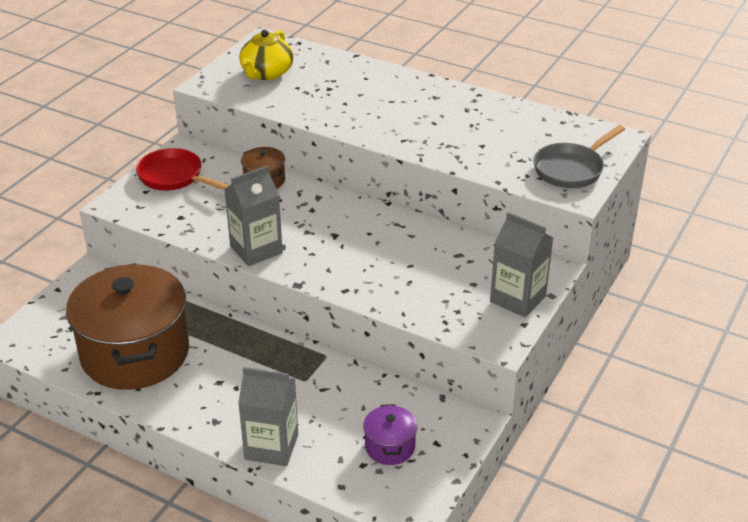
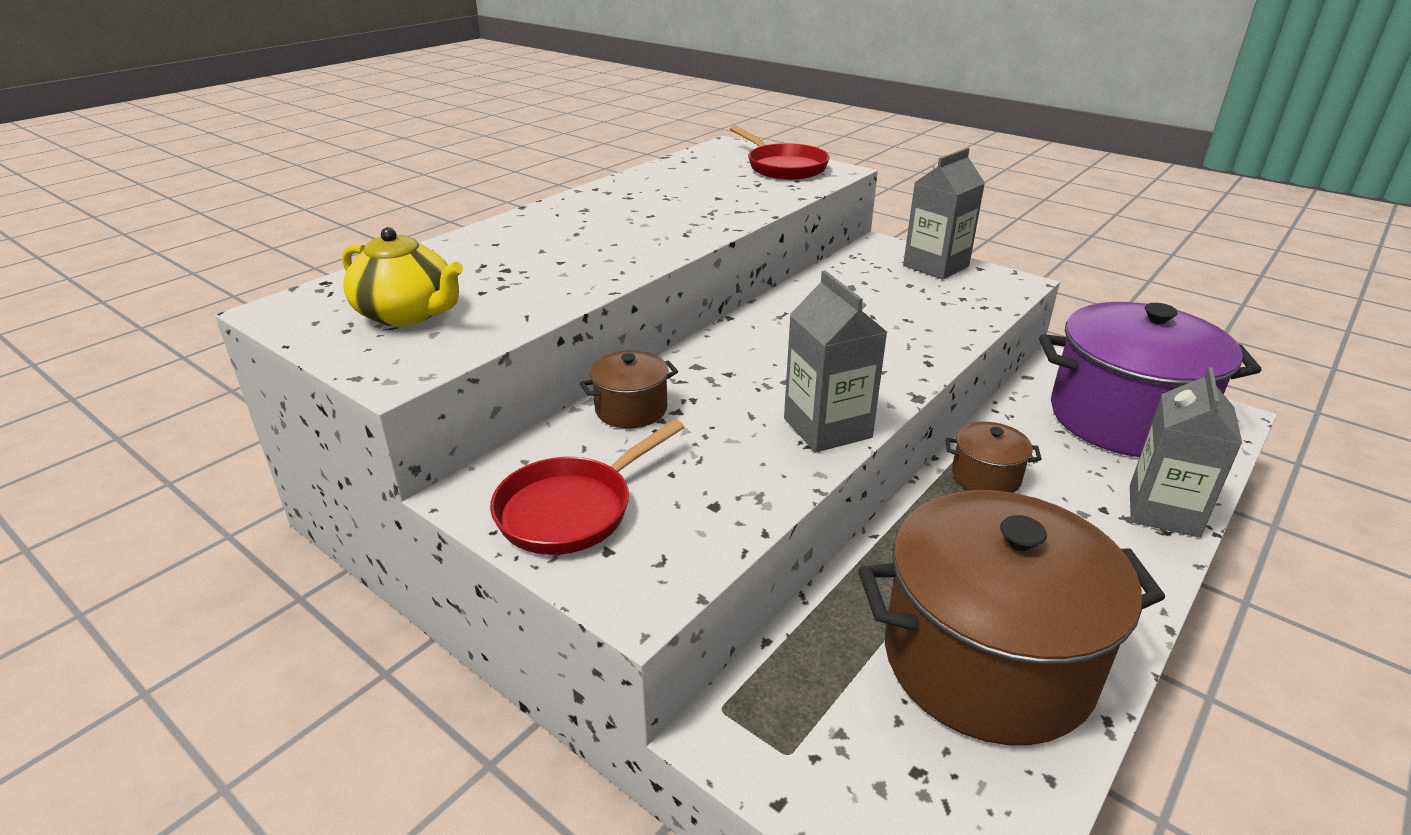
camera: 80 degrees left, 5 degrees down
(296, 363) = (986, 477): none -> brown pot
(390, 447) = (1124, 418): purple pot -> purple pot, size x2.35
(571, 169) = (783, 167): grey pan -> red pan

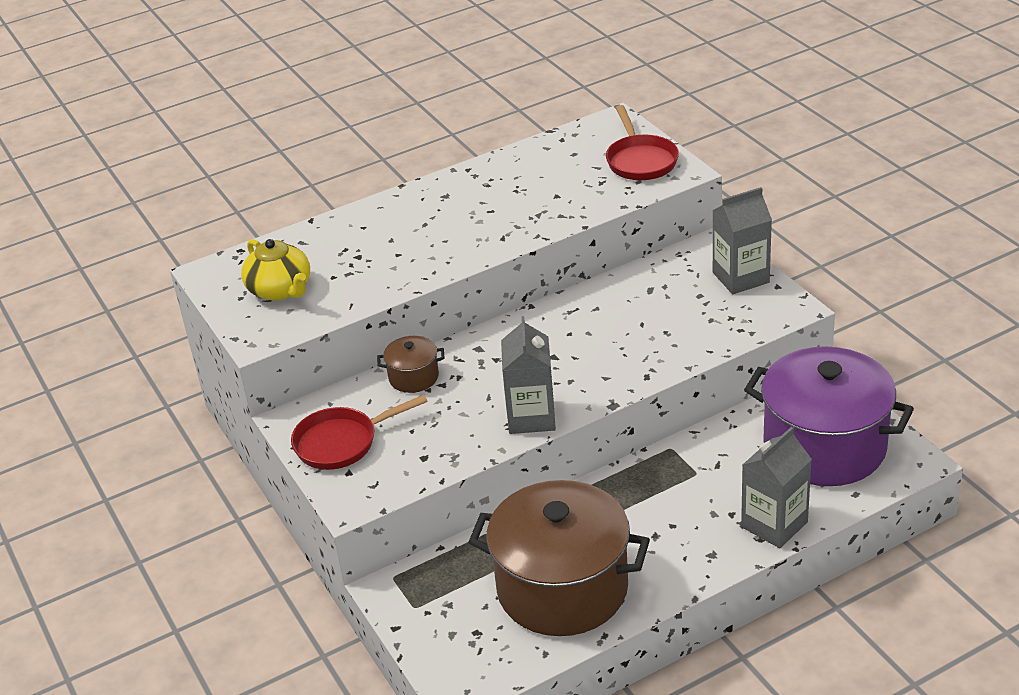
camera: 25 degrees right, 5 degrees up
(986, 477) = (667, 472): brown pot -> none

